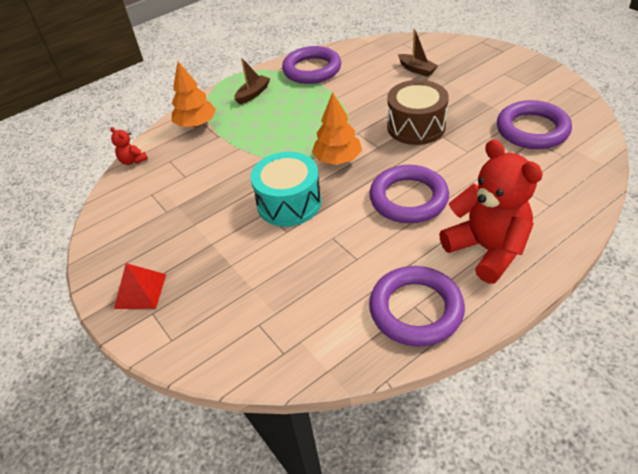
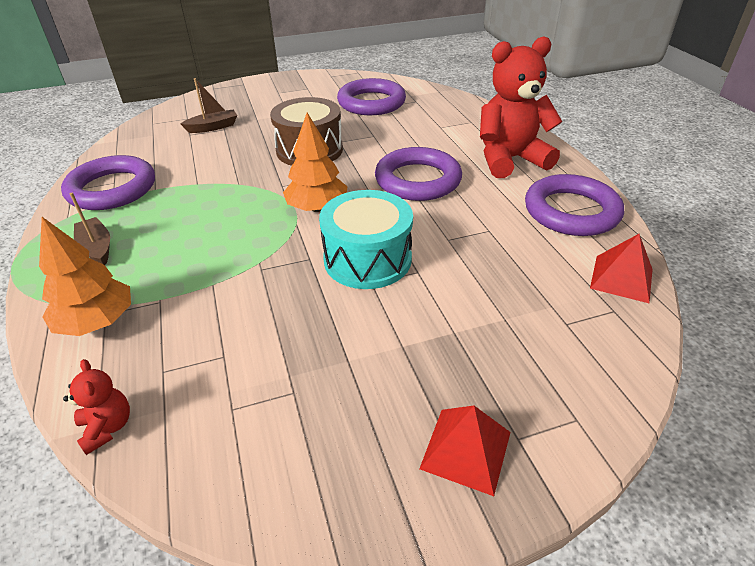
camera: 75 degrees left, 5 degrees down
(133, 160) = (107, 427): red teddy bear -> red teddy bear turned 90 degrees counterclockwise
(327, 355) = (621, 278): none -> red pyramid

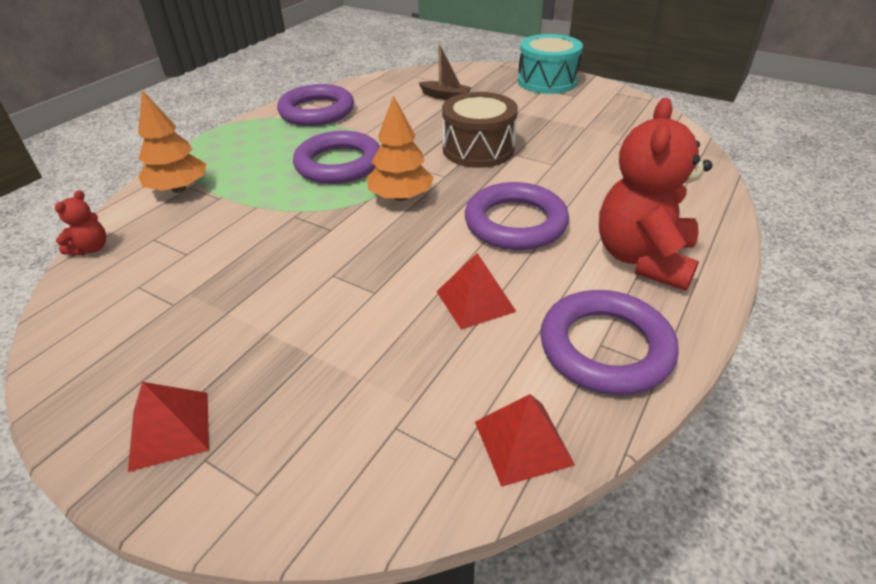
camera: 50 degrees right, 0 degrees up
(97, 248) = (249, 145): brown boat -> none
(367, 259) = (361, 257): turquoise drum -> turquoise drum (547, 81)
(371, 103) = (607, 134): purple ring -> purple ring (339, 164)
(479, 234) = (475, 301): none -> red pyramid
(510, 159) = (643, 258): red teddy bear -> red teddy bear turned 105 degrees counterclockwise

